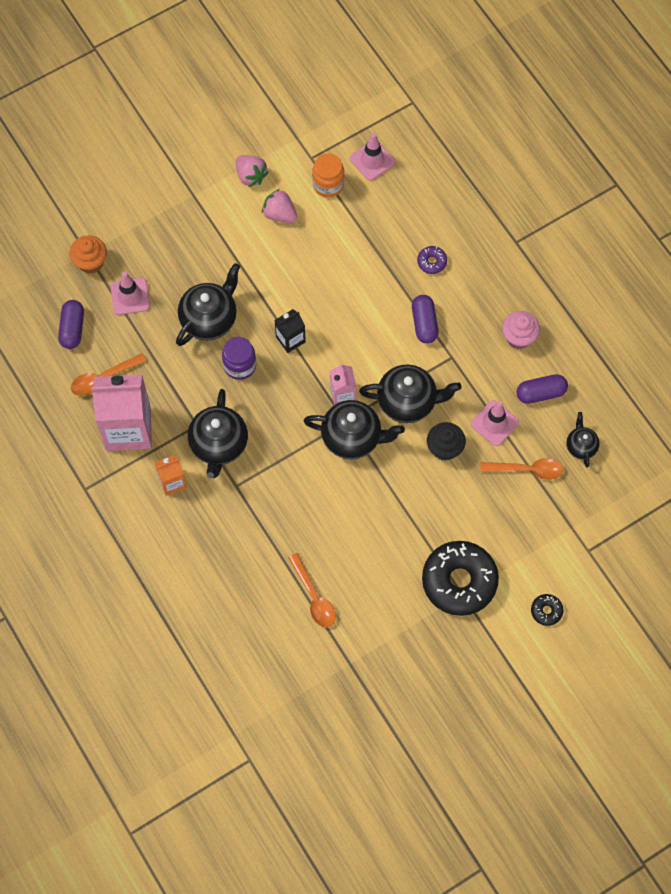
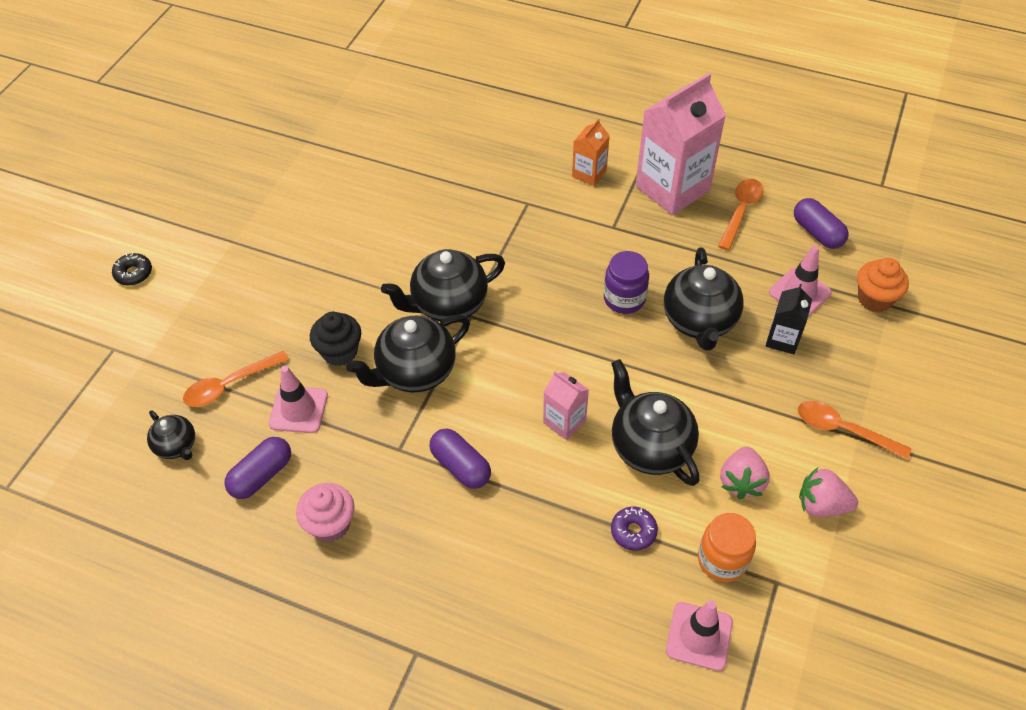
camera: 145 degrees right, 15 degrees down
(219, 445) = (575, 223): black teapot -> black teapot (649, 447)
(280, 214) = (741, 481): pink strawberry -> pink strawberry turned 105 degrees clockwise
(290, 339) = (597, 355): black carton -> black carton (782, 339)
(314, 597) = (379, 166): orange spoon -> orange spoon (843, 430)
(343, 394) = (493, 337): pink carton -> pink carton (564, 421)
(432, 262) = (508, 547): purple donut -> purple donut (633, 531)
(459, 581) = (243, 249): black donut -> none

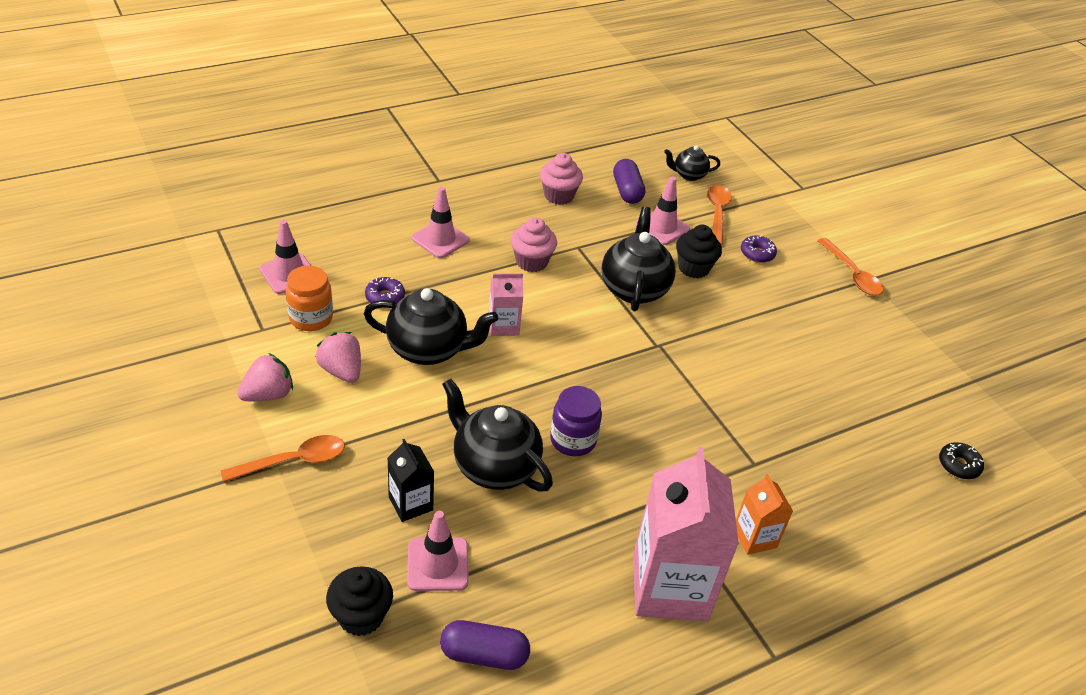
camera: 125 degrees right, 10 degrees down
(134, 273) = (874, 224): black donut -> black donut (958, 465)
(270, 324) = (757, 254): none -> purple donut
(448, 305) = (681, 341): black teapot -> none
(460, 466) = (531, 262): purple capsule -> pink cupcake
(510, 562) = (440, 239): none -> pink traffic cone
(740, 211) = (580, 615): orange spoon -> orange spoon (852, 274)
(874, 299) = (361, 616): orange cupcake -> black cupcake

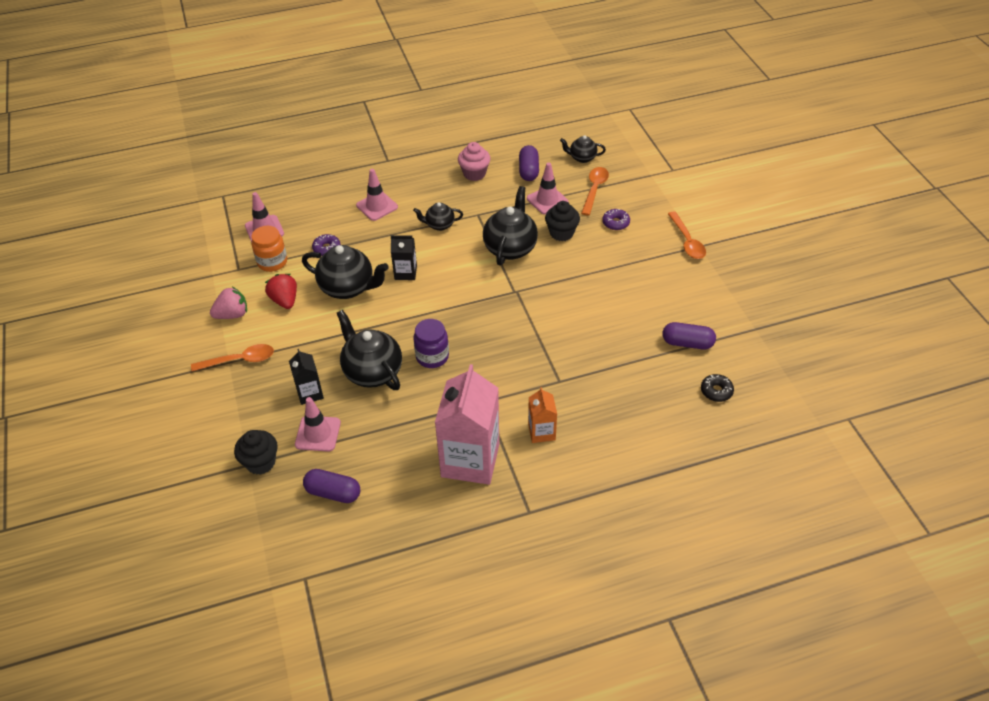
camera: 15 degrees right, 5 degrees up
(341, 371) = (285, 300): pink strawberry -> red strawberry
(503, 326) = (405, 272): pink carton -> black carton
(531, 262) = (439, 225): pink cupcake -> black teapot
(899, 403) = (687, 343): none -> purple capsule

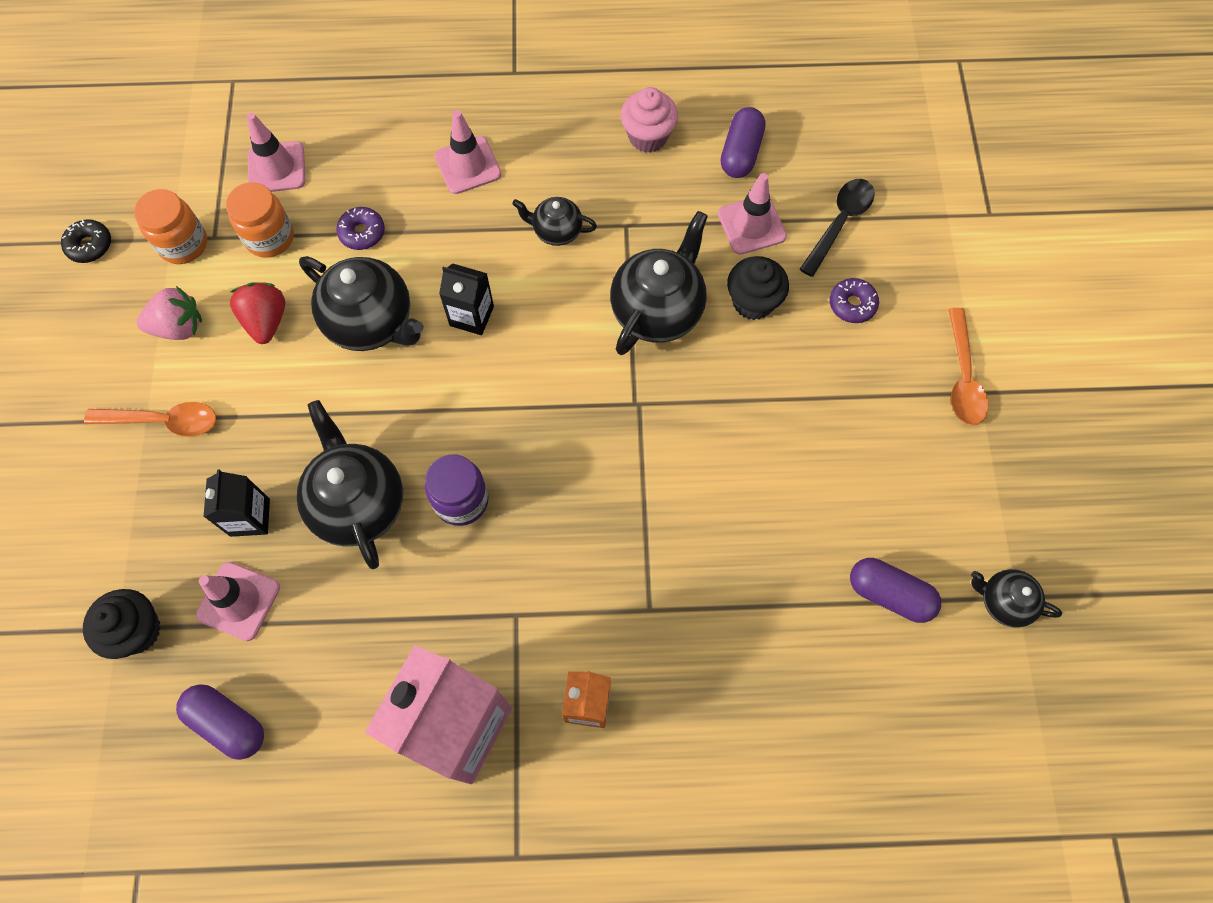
camera: 15 degrees right, 20 degrees up
(221, 276) = (183, 244): none -> orange jar
(582, 158) = (840, 148): black teapot -> black teapot (1003, 602)
(594, 190) = (839, 223): orange spoon -> black spoon
(716, 391) = (905, 709): black donut -> black donut (90, 245)

